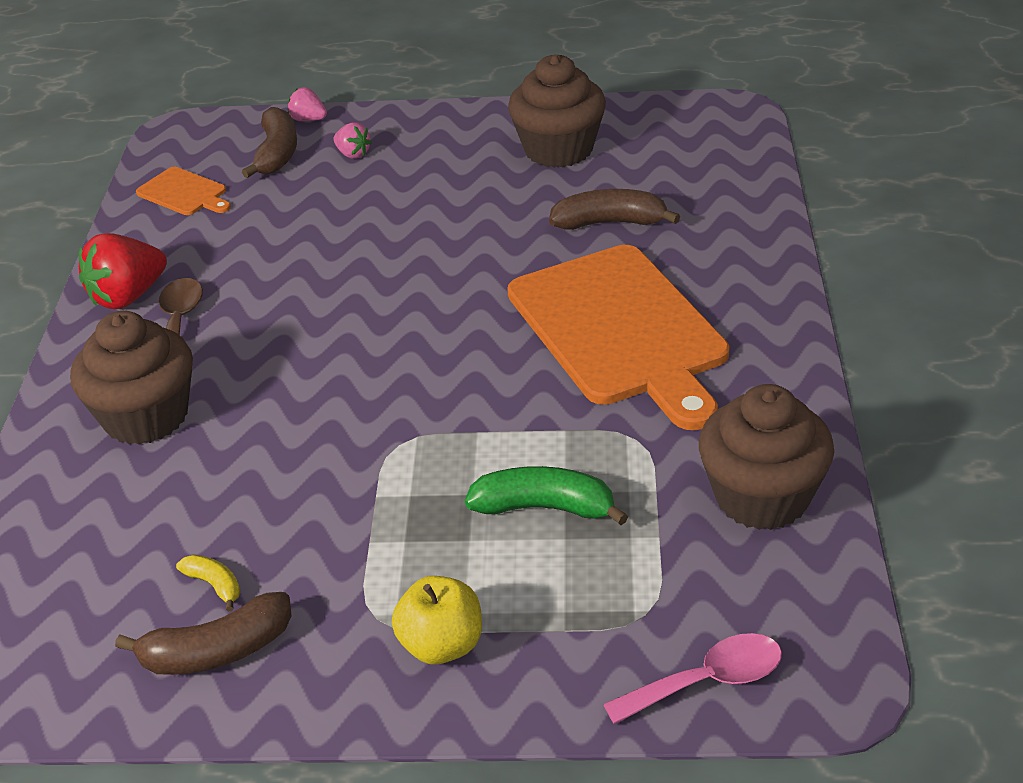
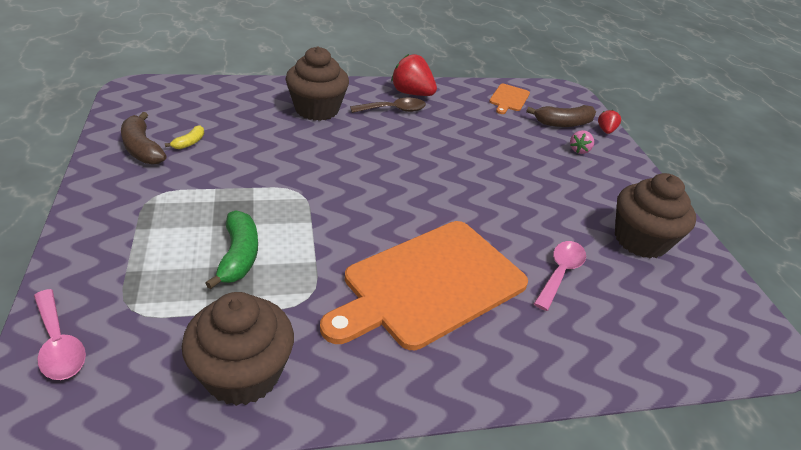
camera: 70 degrees right, 0 degrees up
(308, 120) = (605, 131): pink strawberry -> red strawberry
(441, 645) = (126, 221): yellow apple -> none
(610, 223) = (560, 273): brown banana -> pink spoon

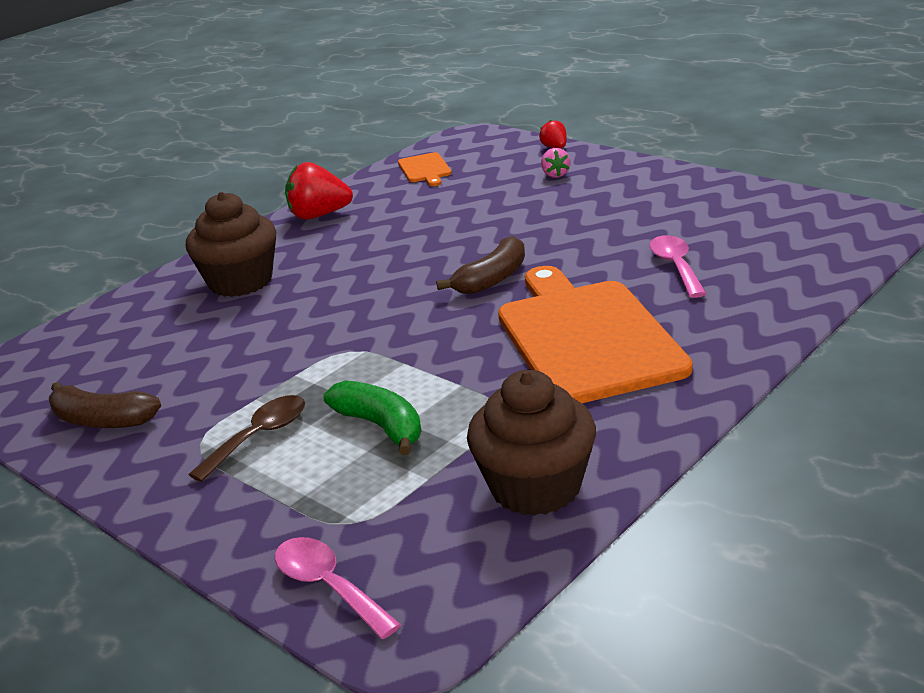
camera: 30 degrees left, 10 degrees down
(59, 344) = (328, 586): pink spoon -> pink spoon turned 150 degrees counterclockwise
(189, 142) = (149, 385): yellow banana -> none
(393, 110) = (325, 238): brown spoon -> brown spoon (259, 437)
(429, 284) = (586, 337): orange cutting board -> orange cutting board turned 150 degrees clockwise
(563, 123) = (508, 162): brown banana -> brown banana (492, 279)
(640, 240) = (702, 209): brown cupcake -> none

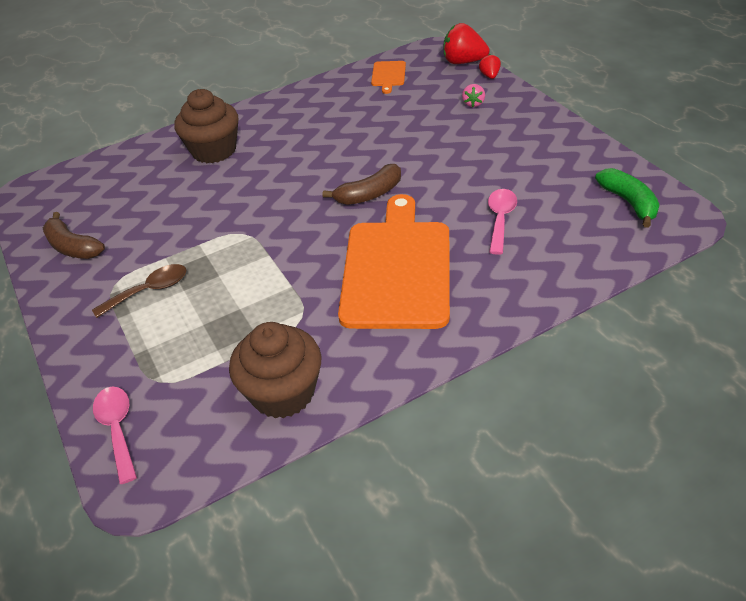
camera: 20 degrees right, 15 degrees up
(319, 215) = (295, 102): red strawberry -> red strawberry (463, 62)
(381, 426) = (223, 306): green banana -> green banana (629, 203)

